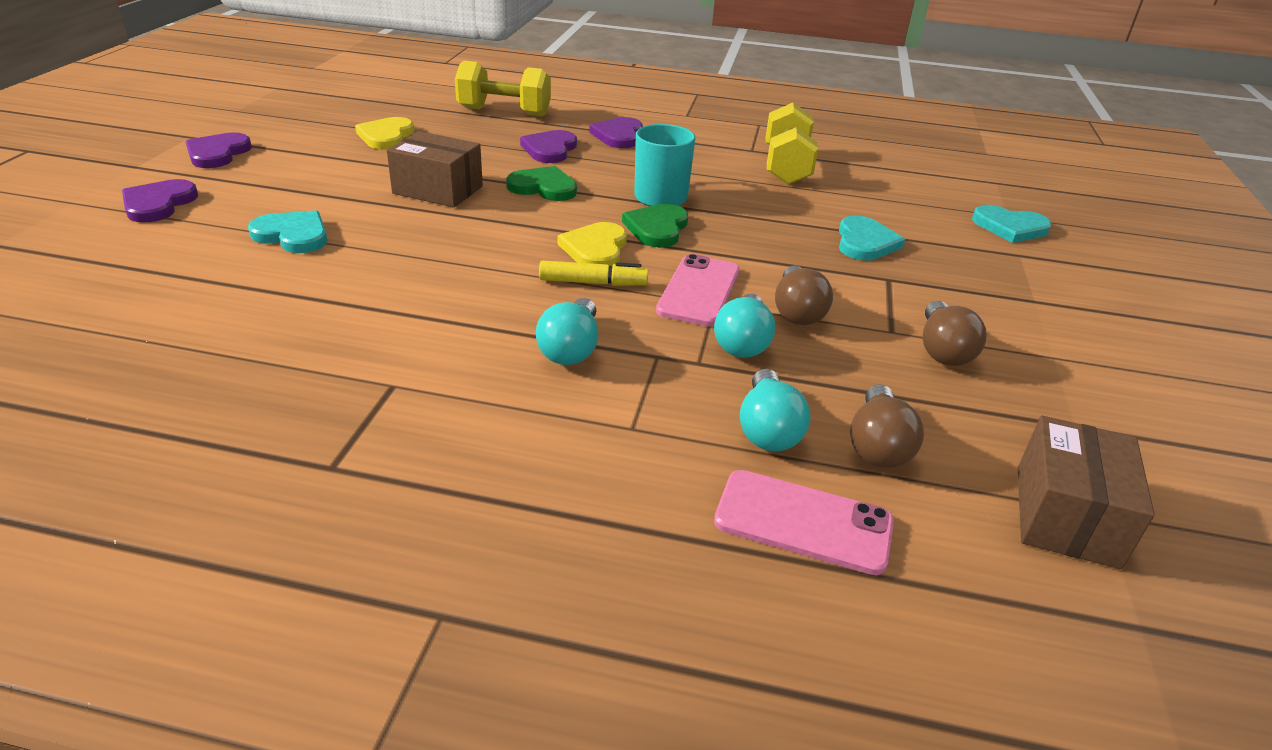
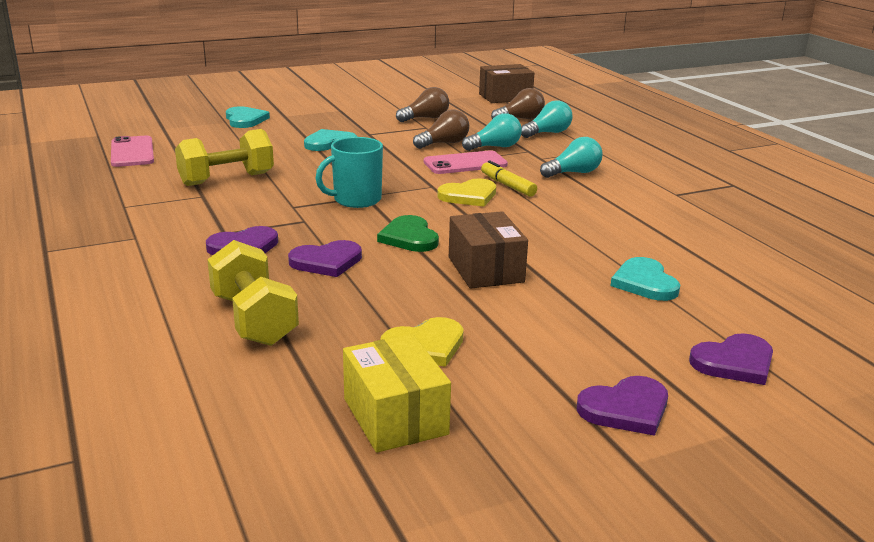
camera: 125 degrees left, 10 degrees down
(344, 109) = (395, 416): none -> yellow box
(657, 228) = (408, 189): green heart -> none
(803, 522) = (585, 122): pink phone -> pink phone (132, 152)

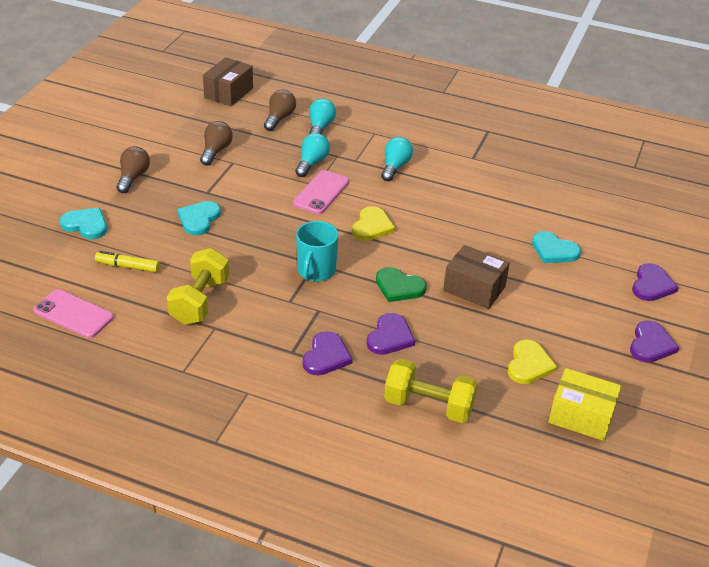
camera: 45 degrees left, 15 degrees up
(444, 143) = (274, 176): brown light bulb -> brown light bulb (133, 177)
(507, 185) = (378, 202): yellow marker -> yellow marker (128, 266)

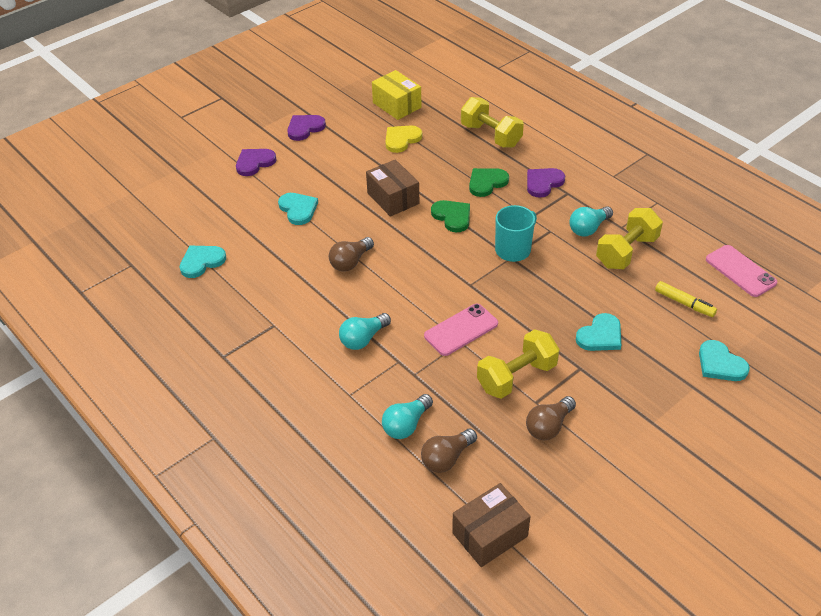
camera: 150 degrees left, 5 degrees up
(133, 177) = (658, 415): brown light bulb -> brown light bulb (350, 262)
(256, 173) = (517, 377): none -> yellow dumbbell
(312, 163) = (448, 372): turquoise light bulb -> turquoise light bulb (588, 228)
(372, 226) = (436, 277): yellow heart -> none
(390, 337) = (486, 183): purple heart -> green heart
(583, 184) = (201, 262): none -> turquoise heart

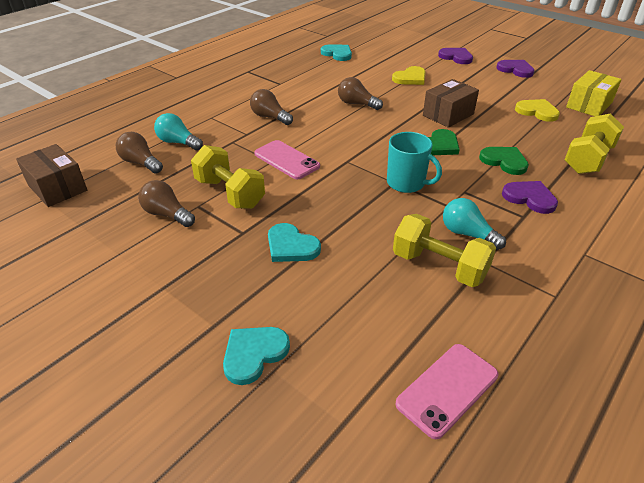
camera: 80 degrees right, 5 degrees down
(298, 209) = (410, 78): turquoise heart -> yellow heart
(363, 339) = (270, 117): turquoise light bulb -> brown light bulb
(684, 303) = (360, 320): yellow marker -> none

